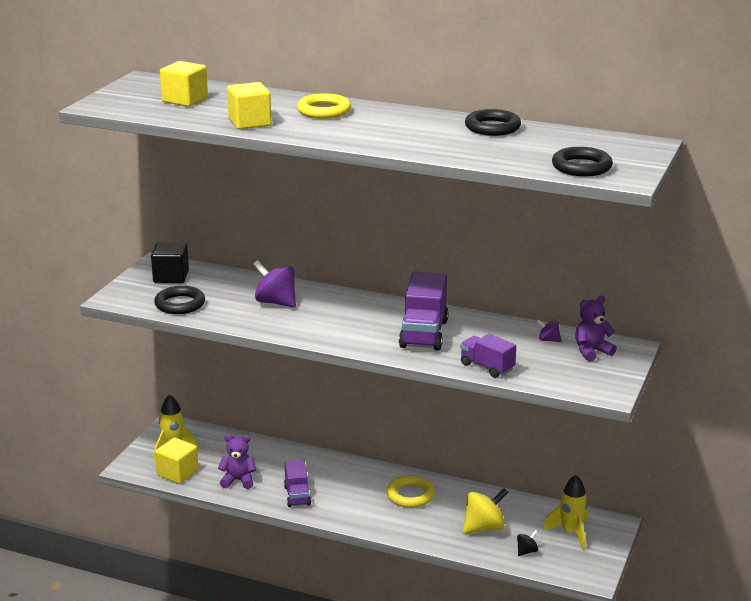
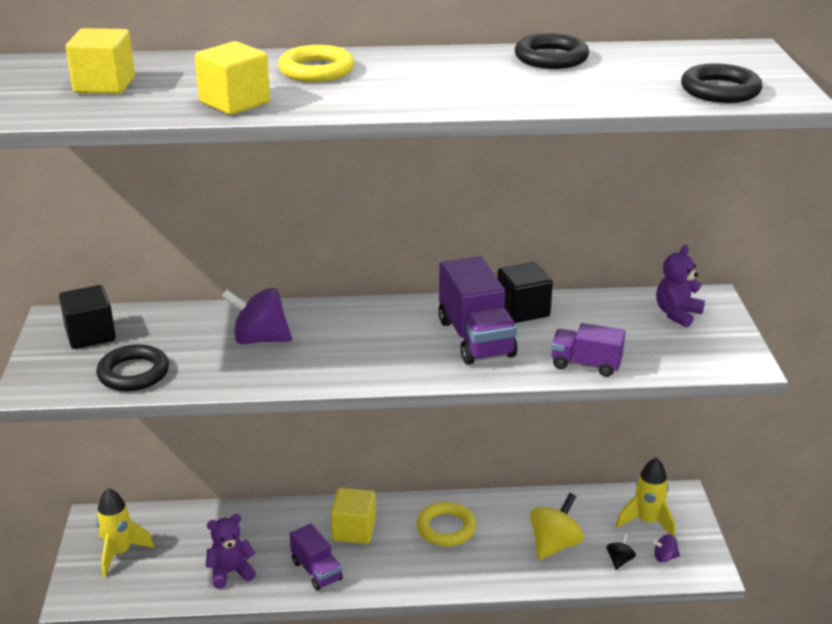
camera: 25 degrees left, 5 degrees up
(177, 473) = (146, 586): yellow cube -> yellow cube (354, 530)
(476, 324) = (523, 310): none -> black cube
(548, 340) = (619, 311): purple spinning top -> purple spinning top (664, 557)

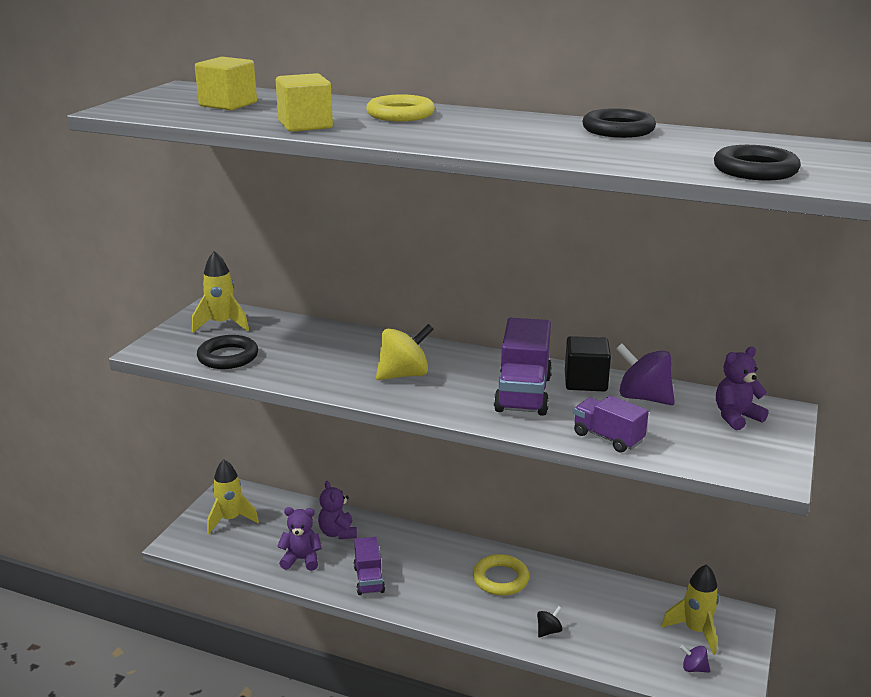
camera: 25 degrees right, 5 degrees down
(90, 335) = (222, 324): black cube -> yellow rocket
(250, 531) = (338, 533): none -> purple teddy bear
(260, 339) = (343, 355): purple spinning top -> purple spinning top (643, 398)
(354, 530) = (421, 557): yellow cube -> none
(554, 545) = (591, 623): yellow spinning top -> yellow spinning top (404, 375)
(619, 560) = (646, 657): black spinning top -> black spinning top (548, 631)

